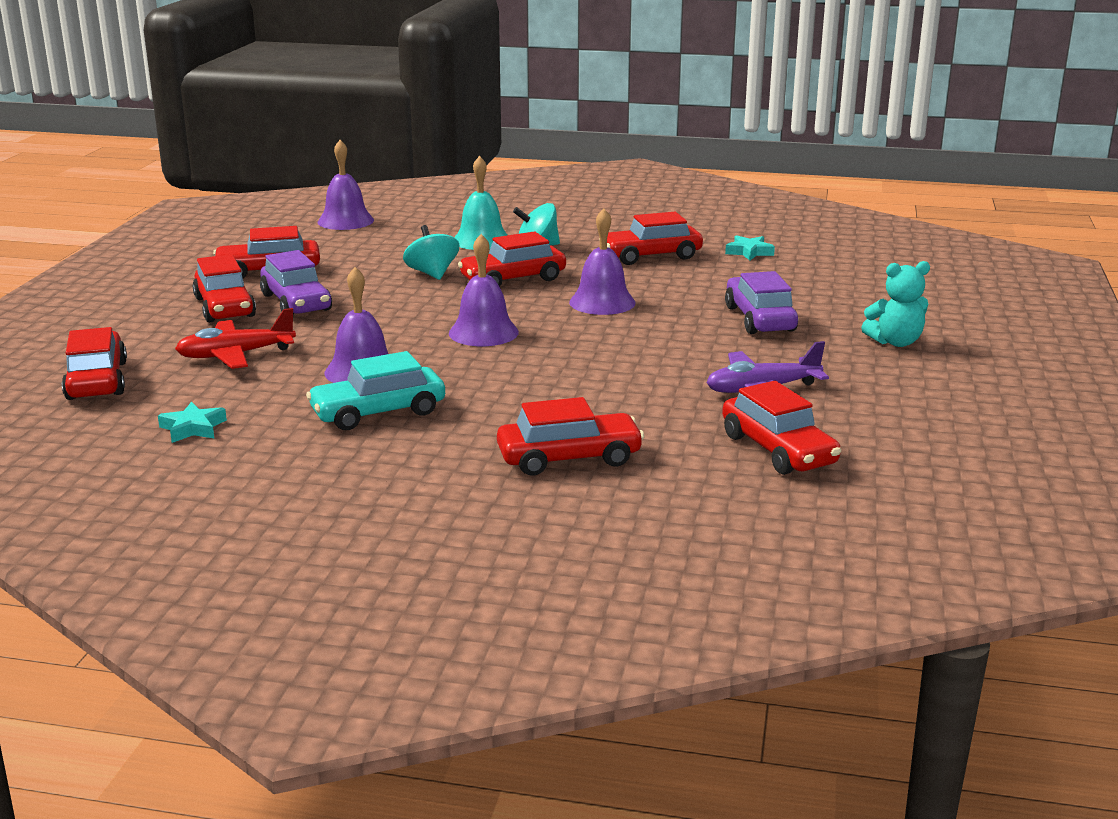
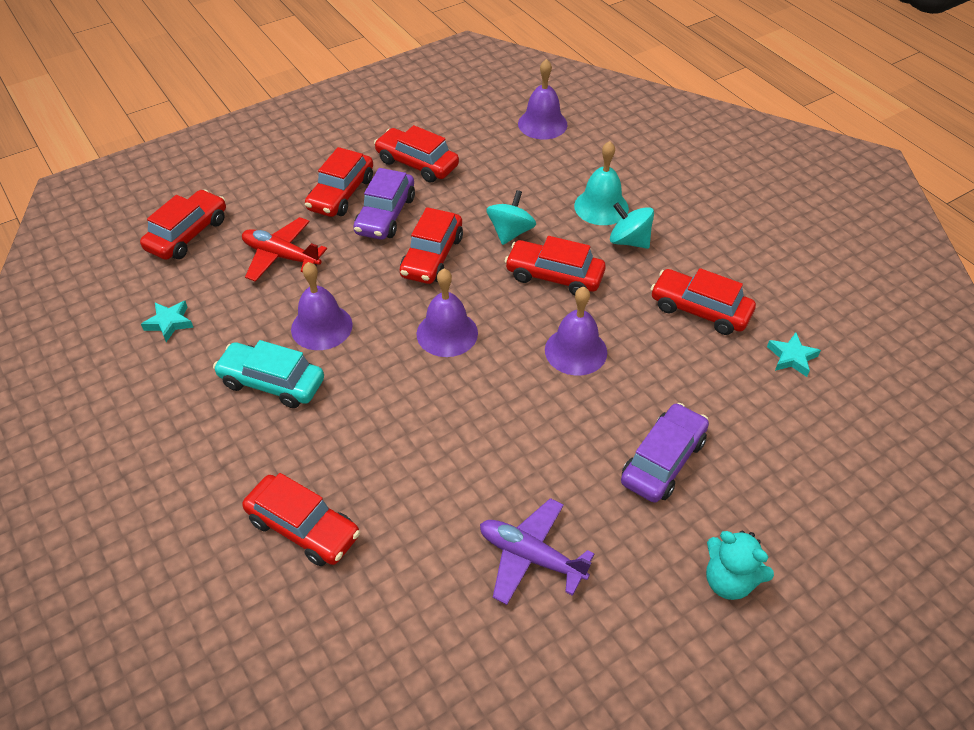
camera: 45 degrees right, 25 degrees up
(778, 450) = (436, 640): red car -> red car (432, 256)

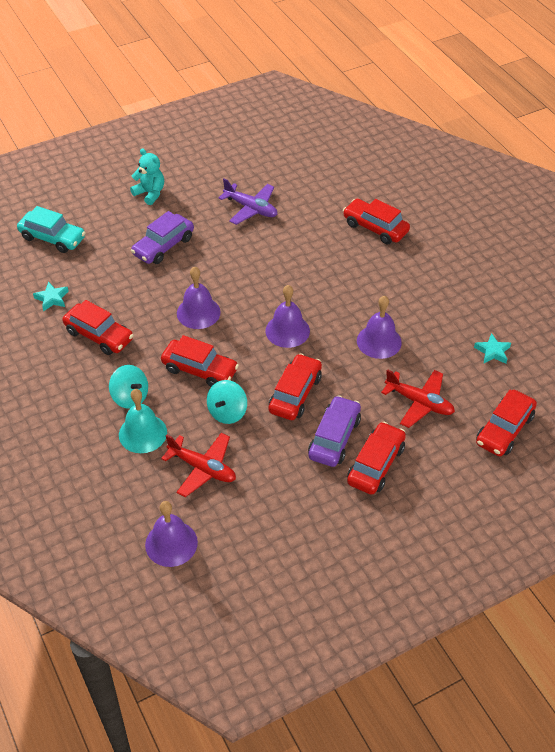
camera: 175 degrees left, 0 degrees up
(272, 382) = (408, 305): turquoise car -> turquoise car (52, 238)
(417, 163) = (305, 497): red car -> none
(526, 180) = (202, 468): none -> red plane

